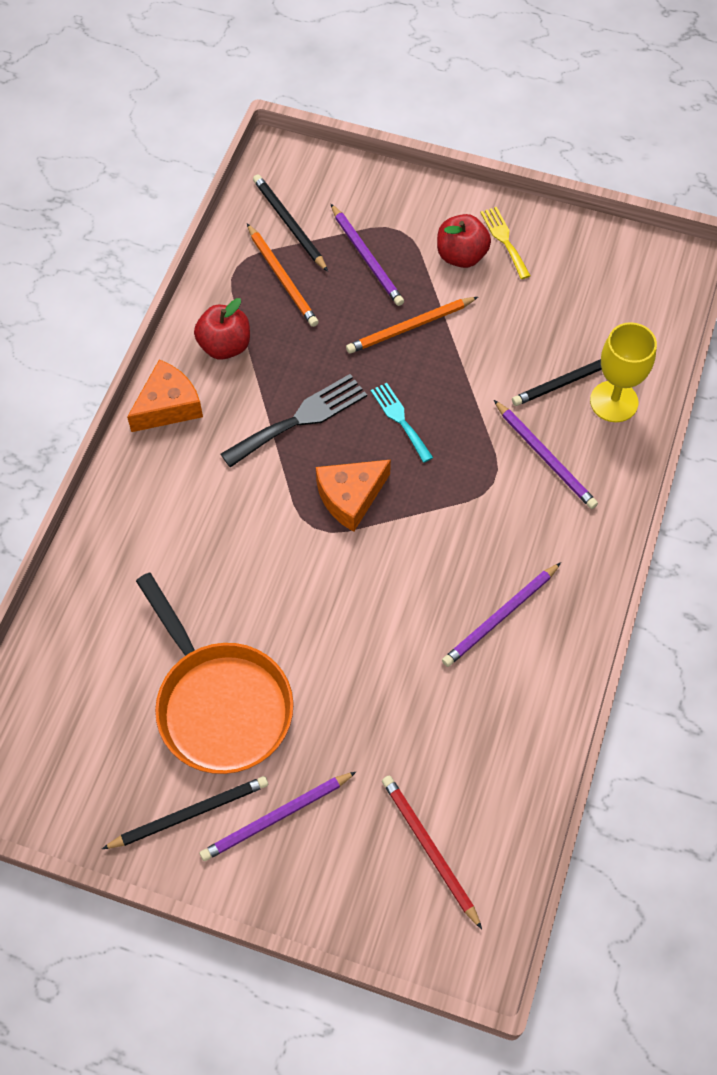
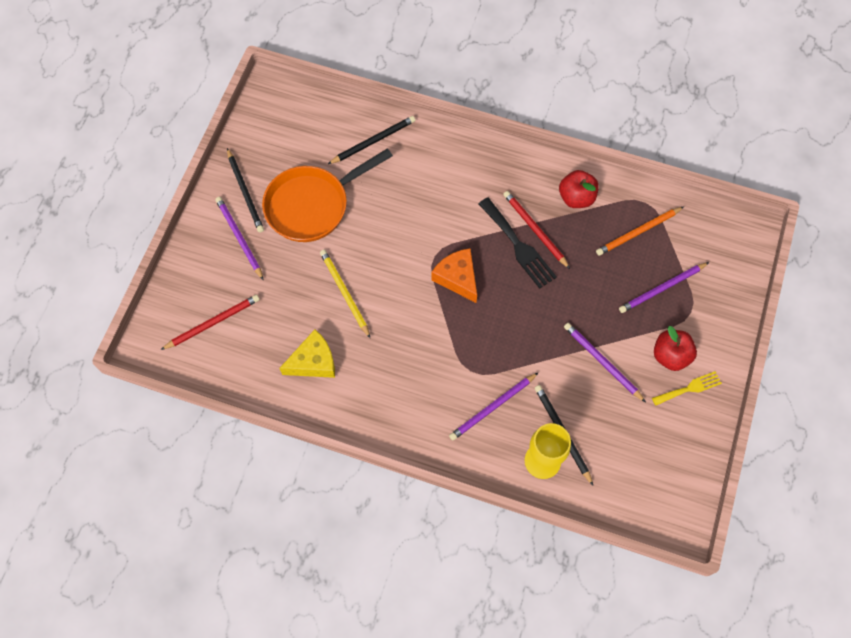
camera: 90 degrees right, 5 degrees up
(168, 406) = (525, 166): orange cheese -> none
(274, 398) = (535, 229): none -> red pencil
(289, 224) = (688, 235): black pencil -> black pencil (373, 141)
(375, 651) = (344, 293): none -> yellow pencil
(400, 419) = (520, 310): turquoise fork -> none
(410, 327) = (600, 318): orange pencil -> none
(489, 691) = (313, 361): none -> yellow cheese
(500, 617) = (366, 371): purple pencil -> purple pencil (602, 362)

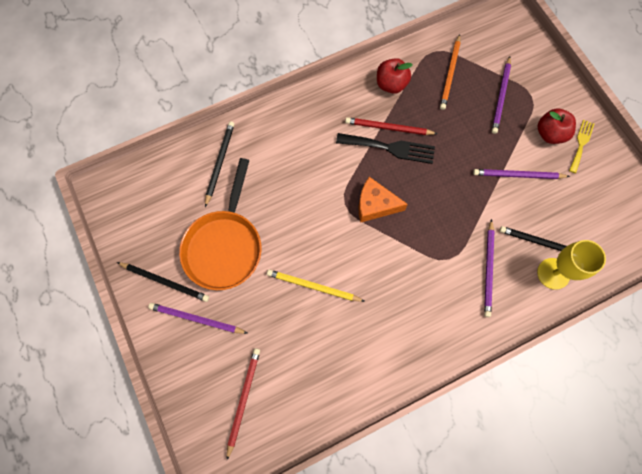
camera: 45 degrees left, 5 degrees up
(313, 361) = (344, 355): yellow cheese -> none

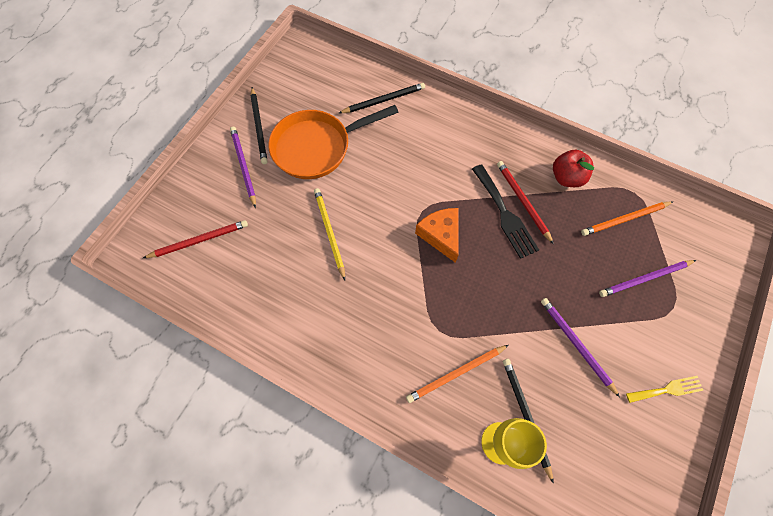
camera: 55 degrees right, 5 degrees down
(488, 269) = (456, 374): purple pencil -> orange pencil
(550, 134) = (649, 350): red apple -> none

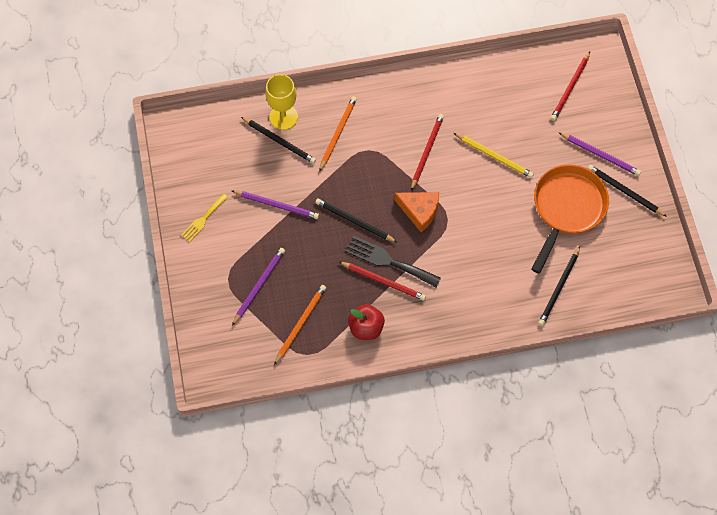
camera: 140 degrees right, 0 degrees up
(385, 284) = (427, 151): none -> red pencil
(509, 271) = (354, 221): none -> black pencil

